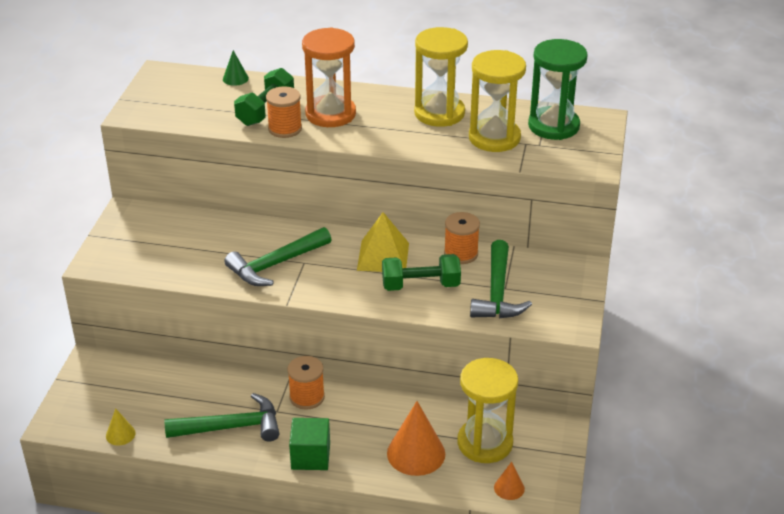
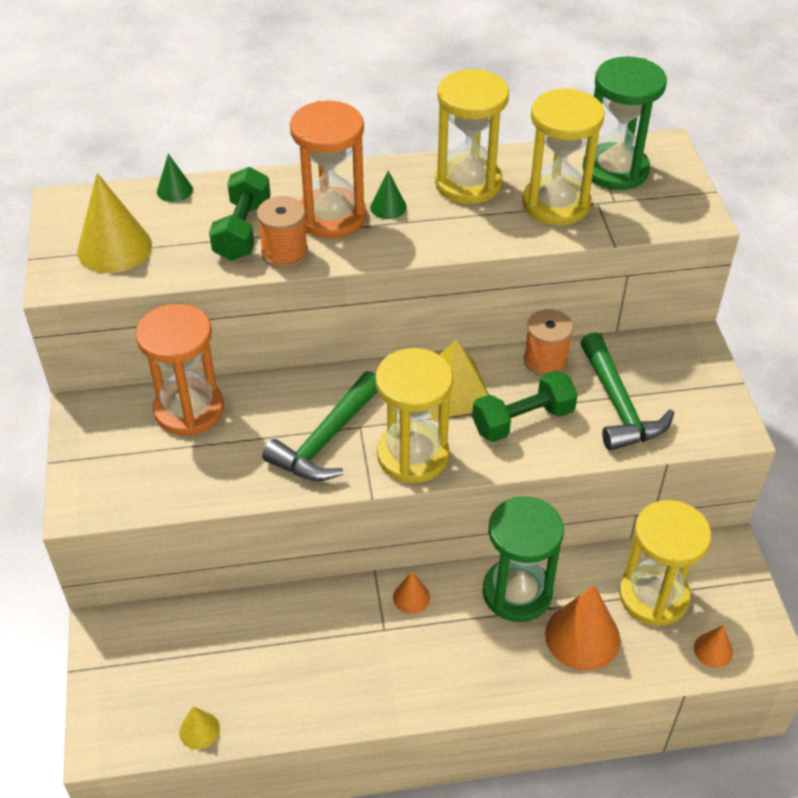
camera: 20 degrees left, 10 degrees up
(176, 103) = (114, 248): none -> yellow cone
(195, 226) = (189, 409): none -> orange hourglass
(231, 427) = (339, 672): green hammer -> none
(307, 397) = (411, 597): orange spool -> orange cone
(310, 456) = (459, 683): green cube -> none
(329, 287) = (413, 455): none -> yellow hourglass
(373, 116) = (388, 207): none -> green cone
(384, 414) = (517, 592): none -> green hourglass

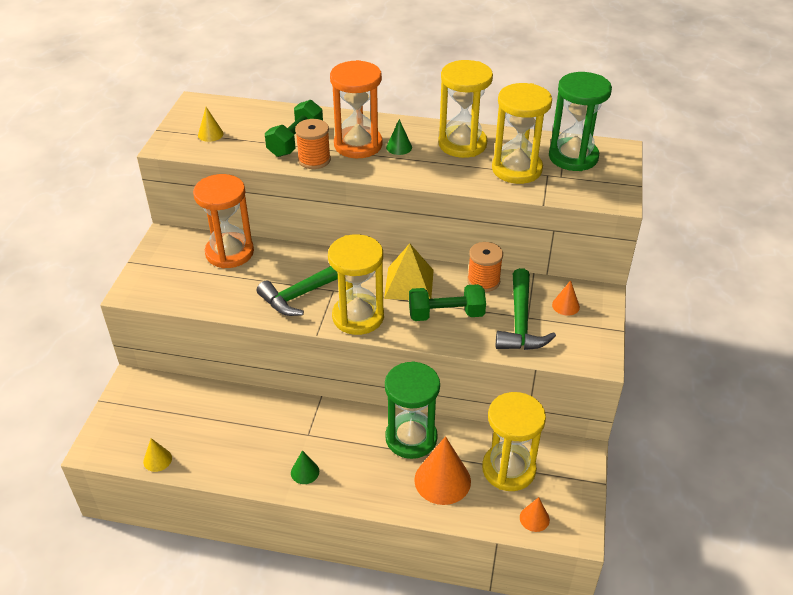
camera: 20 degrees right, 5 degrees down
(114, 248) = (210, 134): yellow cone -> yellow cone, size x0.51
(174, 190) = (267, 109): green cone -> green cone (305, 472)
(411, 597) = (337, 420): orange cone -> orange cone (565, 305)

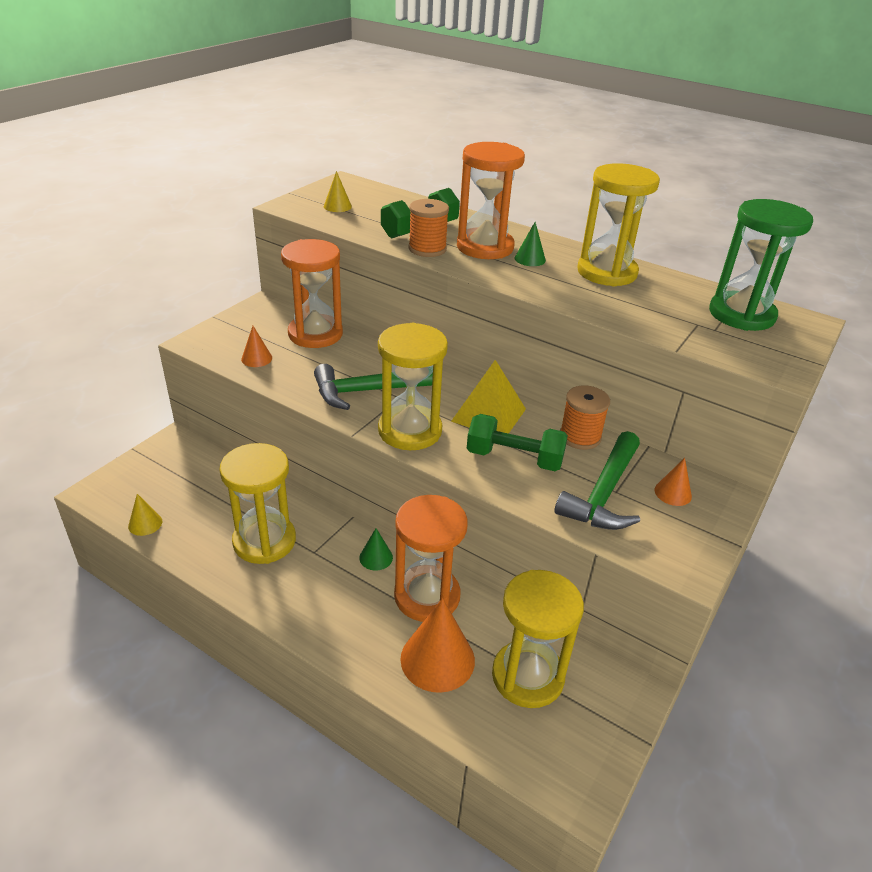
camera: 20 degrees right, 5 degrees down
(305, 472) = (285, 591): green cone -> green cone (376, 557)
(411, 438) = (427, 596): green hourglass -> orange hourglass
(517, 169) = (660, 309): yellow hourglass -> yellow hourglass (264, 541)
(534, 518) = (531, 753): orange cone -> orange cone (256, 358)

